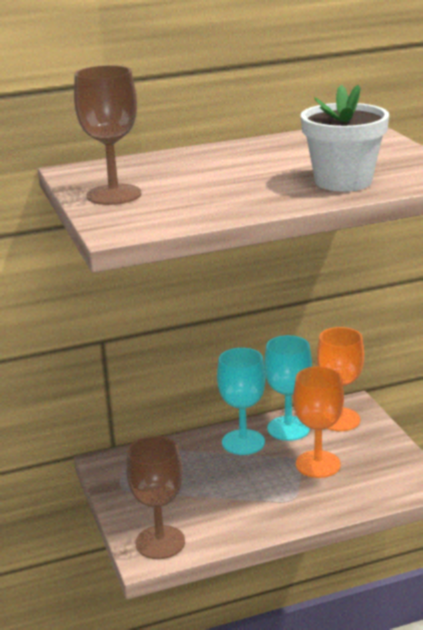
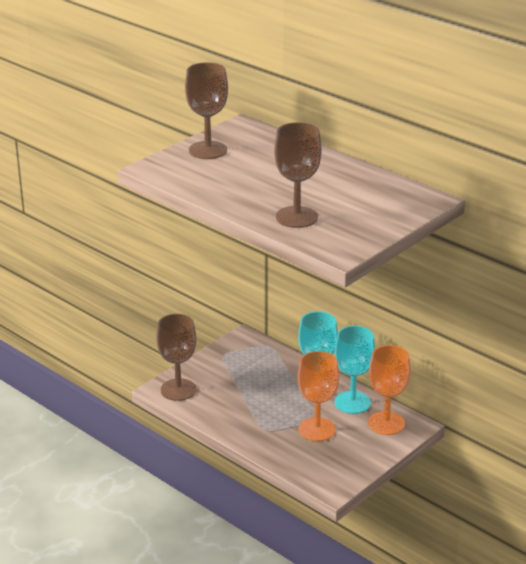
camera: 60 degrees right, 5 degrees up
(343, 181) = (296, 217): white flower pot -> brown goblet

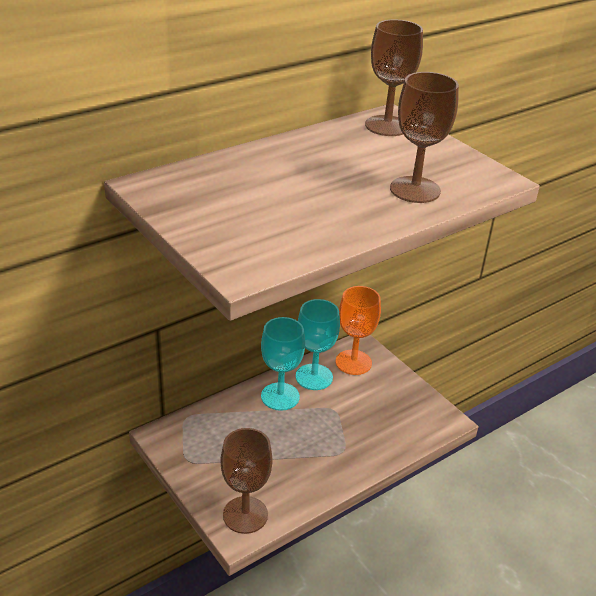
camera: 80 degrees left, 5 degrees up
(208, 150) = (208, 219): brown goblet -> brown goblet (387, 126)
(317, 429) = (352, 412): orange goblet -> none

